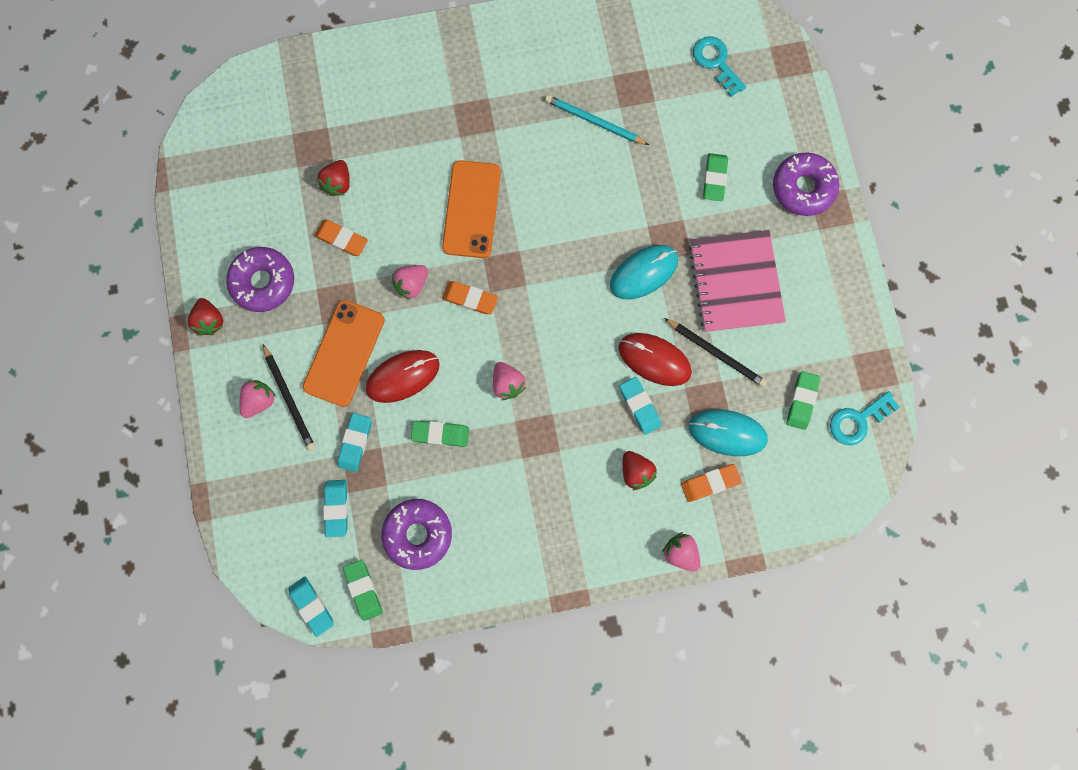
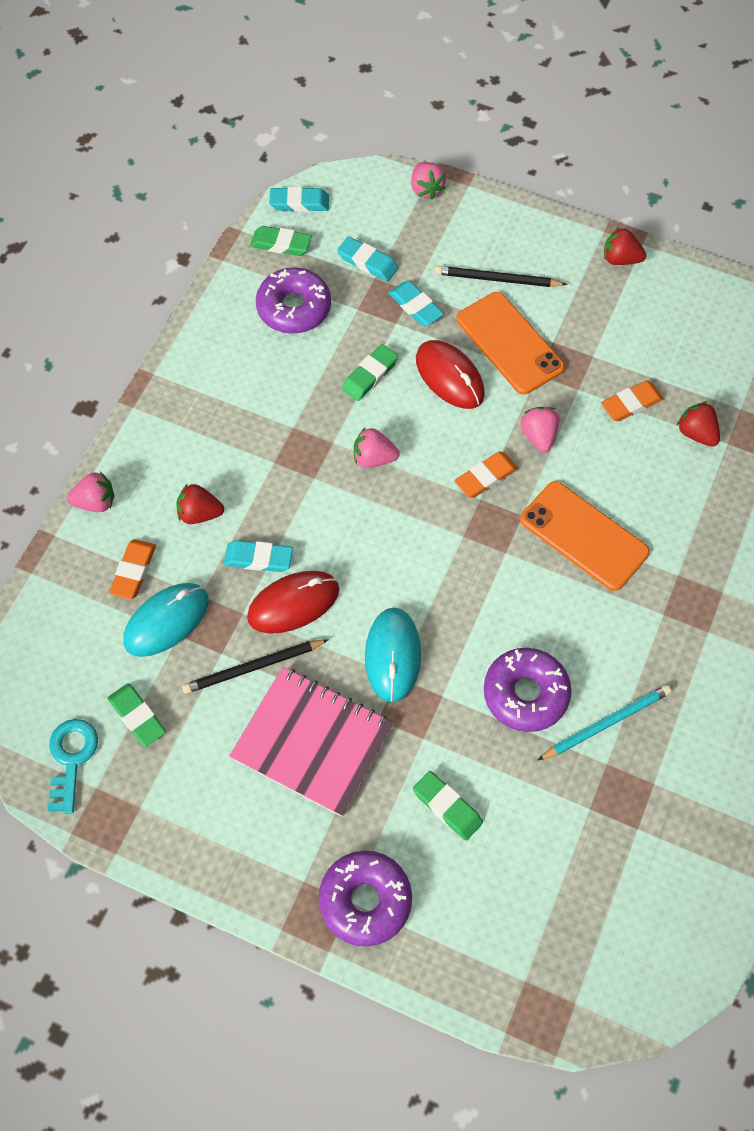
camera: 125 degrees right, 15 degrees down
(260, 400) = (513, 257): pink strawberry -> pink strawberry (426, 189)
(263, 282) = (630, 318): purple donut -> purple donut (526, 694)
(403, 376) = (449, 377): red mouse -> red mouse turned 45 degrees counterclockwise
(716, 63) = (594, 917): turquoise key -> none

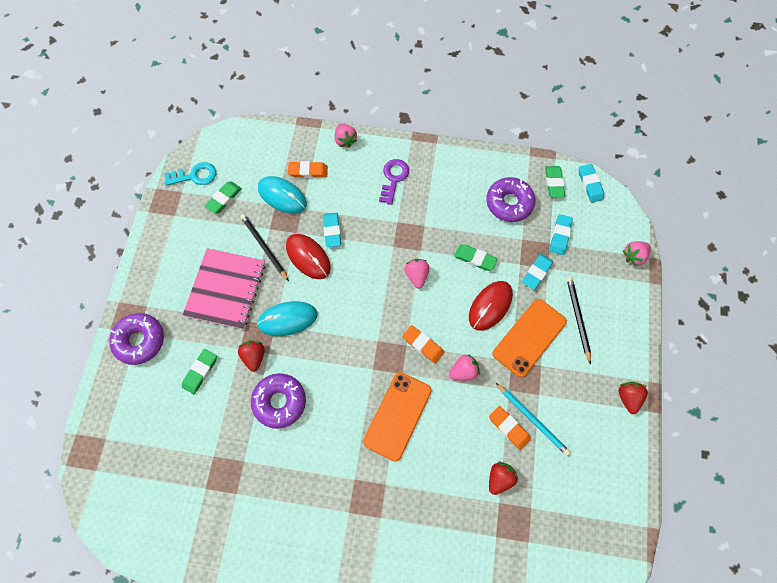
camera: 75 degrees right, 5 degrees up
(195, 448) = (393, 178): none -> purple key
(199, 513) = (352, 193): red strawberry -> red strawberry (254, 357)
(606, 723) = (270, 455): turquoise pencil -> turquoise pencil (532, 419)

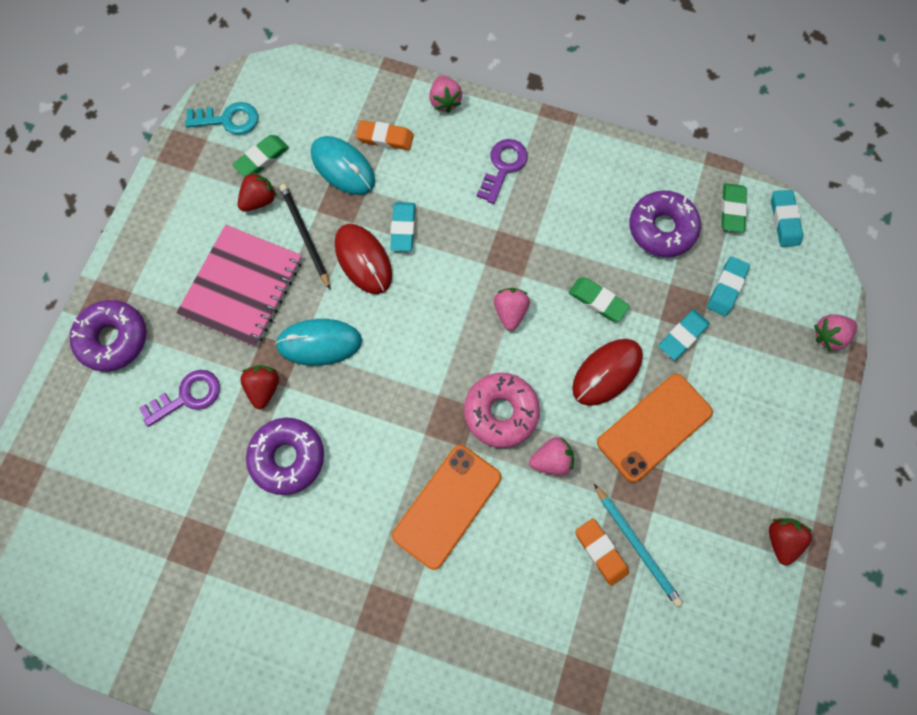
camera: 10 degrees right, 5 degrees up
(200, 372) = (187, 396): green eraser -> purple key
(423, 345) = (501, 412): orange eraser -> pink donut
(499, 478) = (574, 621): red strawberry -> red strawberry (259, 200)
(578, 318) = (729, 412): black pencil -> none

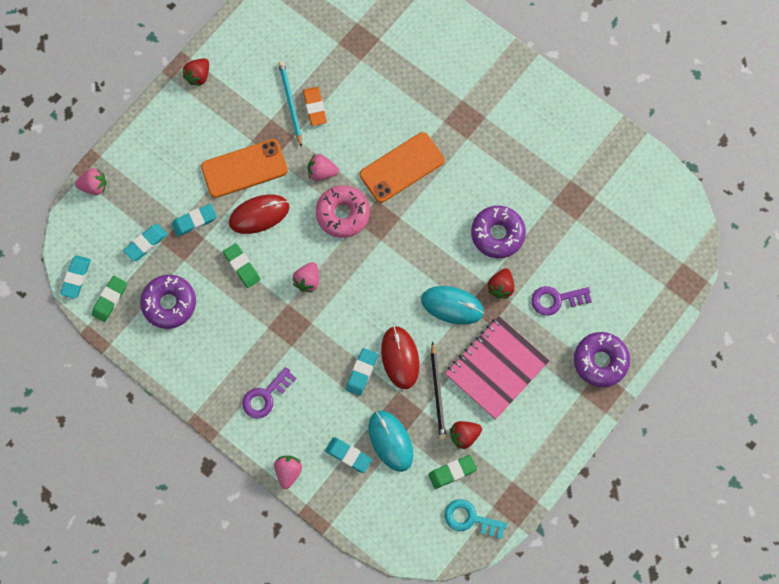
camera: 160 degrees left, 0 degrees up
(385, 138) = (348, 455): orange eraser -> turquoise eraser

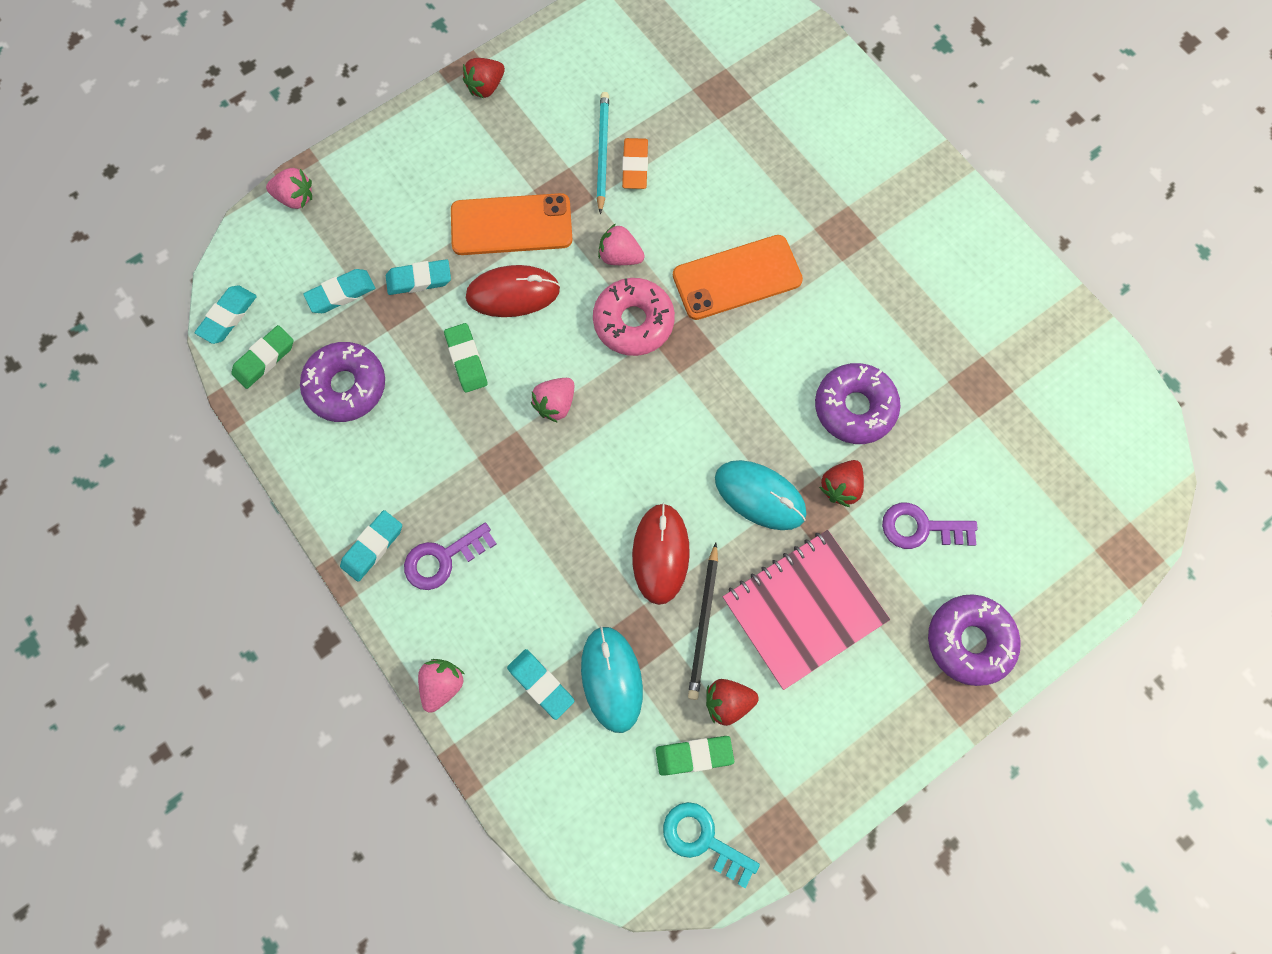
camera: 15 degrees right, 0 degrees up
(361, 372) = (596, 561): turquoise eraser -> turquoise eraser (372, 547)

